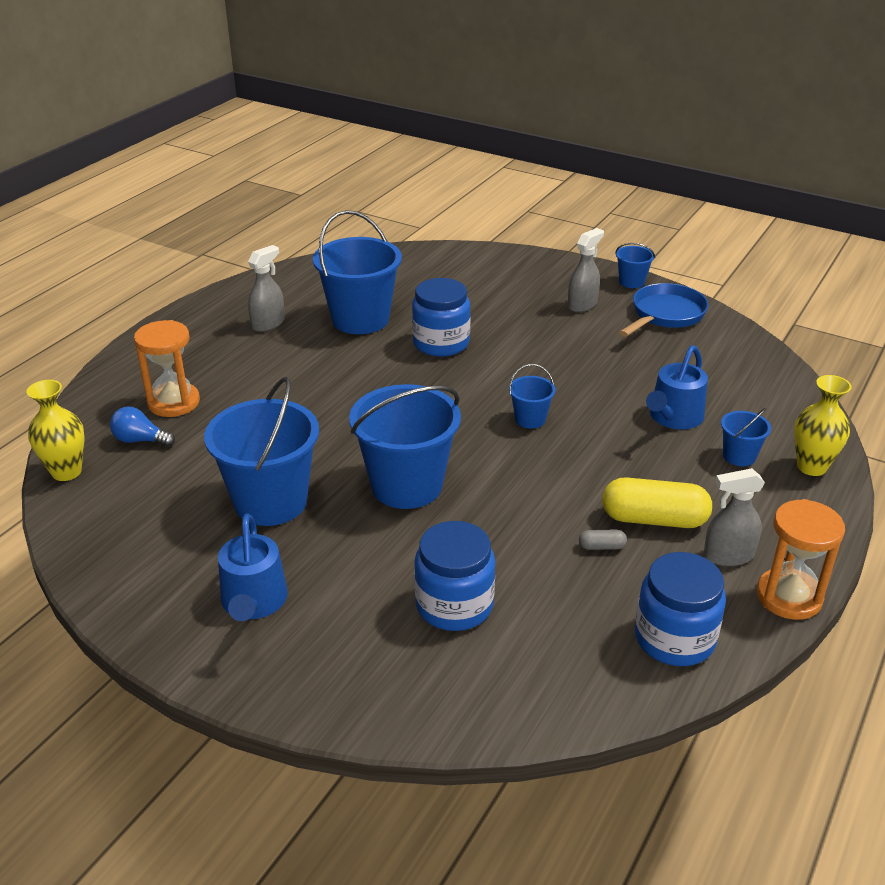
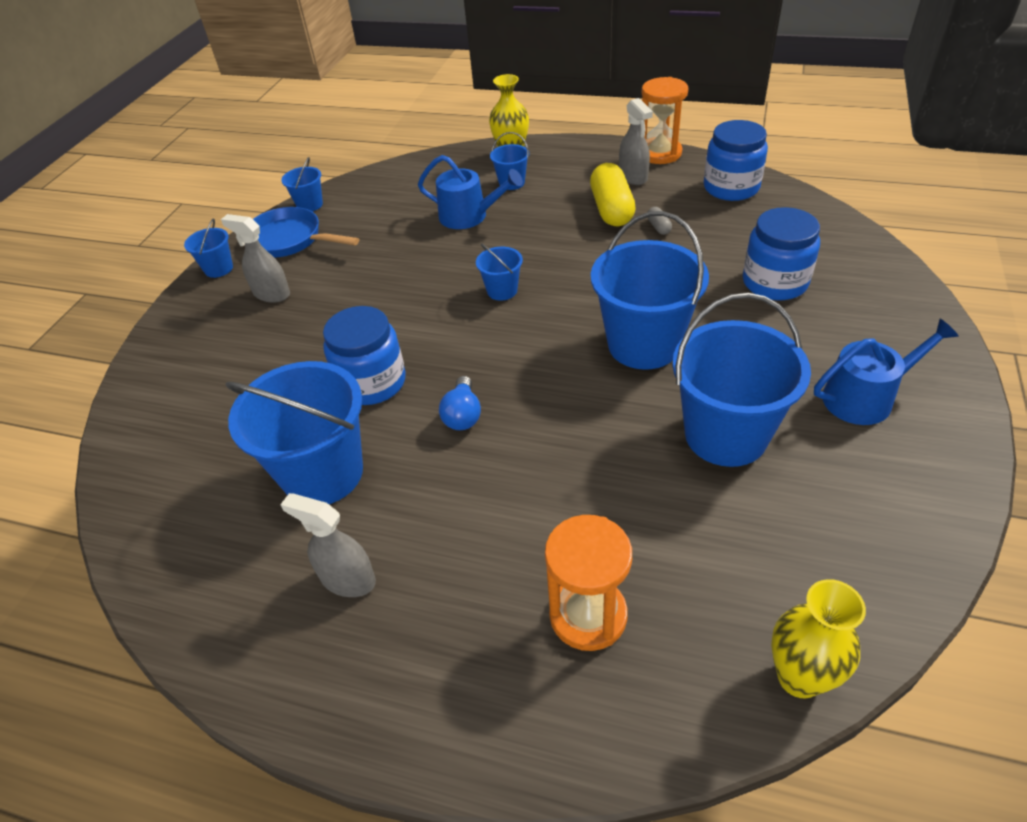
camera: 100 degrees left, 10 degrees up
(140, 440) = (688, 616): blue light bulb -> blue light bulb (462, 415)
(728, 327) = (310, 205): none -> blue bucket

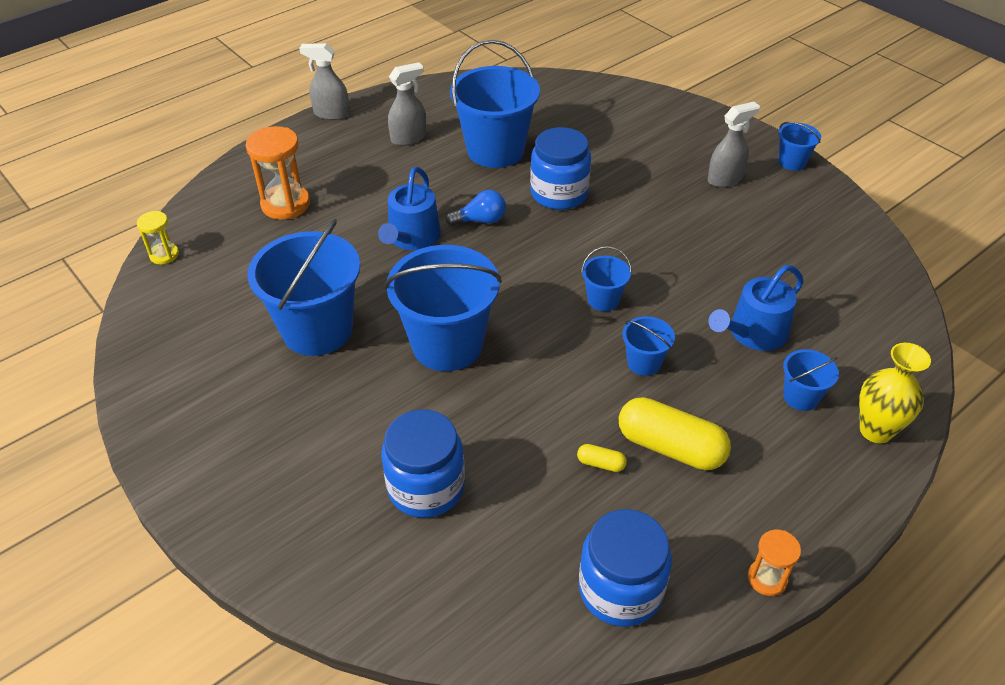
camera: 120 degrees right, 0 degrees up
(289, 240) = (808, 209): blue pan -> none
(310, 205) = (871, 238): blue bucket -> blue bucket (644, 363)
(462, 415) = (480, 220): blue light bulb -> blue light bulb turned 135 degrees clockwise
(633, 177) = (727, 511): grey spray bottle -> grey spray bottle (331, 114)
(658, 227) = (601, 464): grey capsule -> yellow capsule
(659, 153) = (767, 578): orange hourglass -> orange hourglass, size x0.56
(799, 677) = (164, 255): yellow vase -> yellow hourglass
(865, 397) = (252, 431): blue watering can -> blue watering can (412, 238)

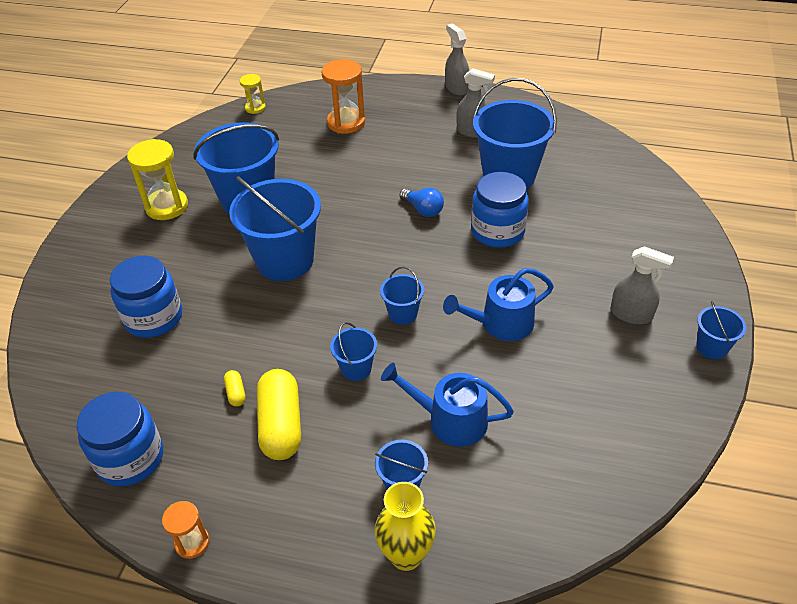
camera: 55 degrees right, 0 degrees up
(247, 401) = (167, 206): none -> yellow hourglass
(412, 238) = (371, 189): blue watering can -> blue watering can (501, 323)

